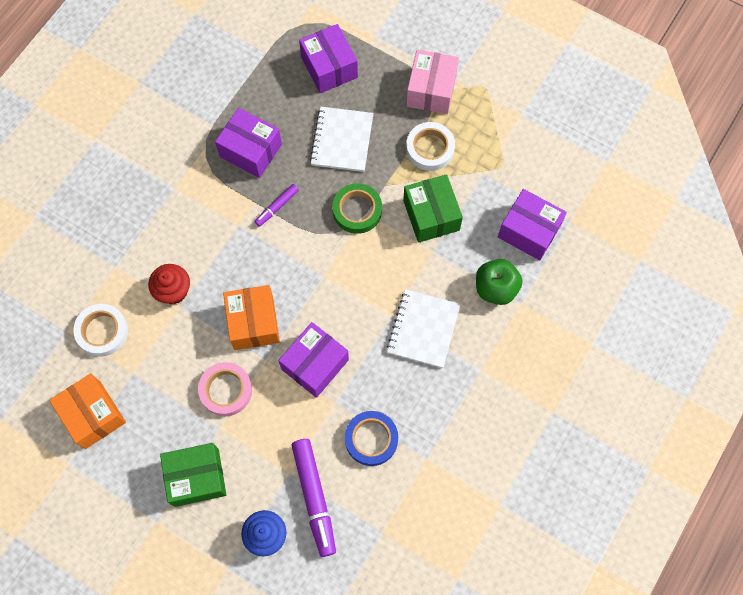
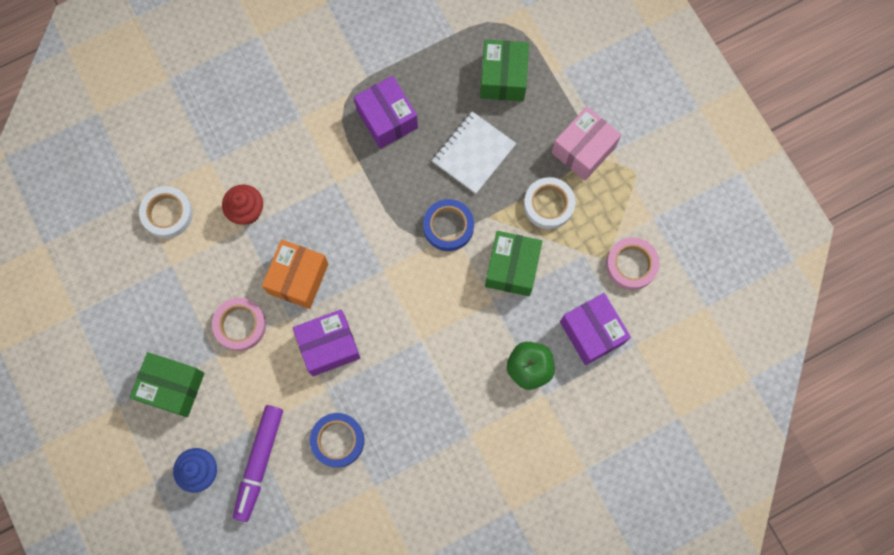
camera: 30 degrees right, 5 degrees up
(93, 415) = (119, 283): orange box -> none
(277, 207) = (379, 184): purple marker -> none
(329, 67) = (503, 78): purple box -> green box
(357, 210) = (448, 226): green tape -> blue tape
(423, 329) = (441, 368): white notebook -> none
(527, 160) = (631, 265): none -> pink tape

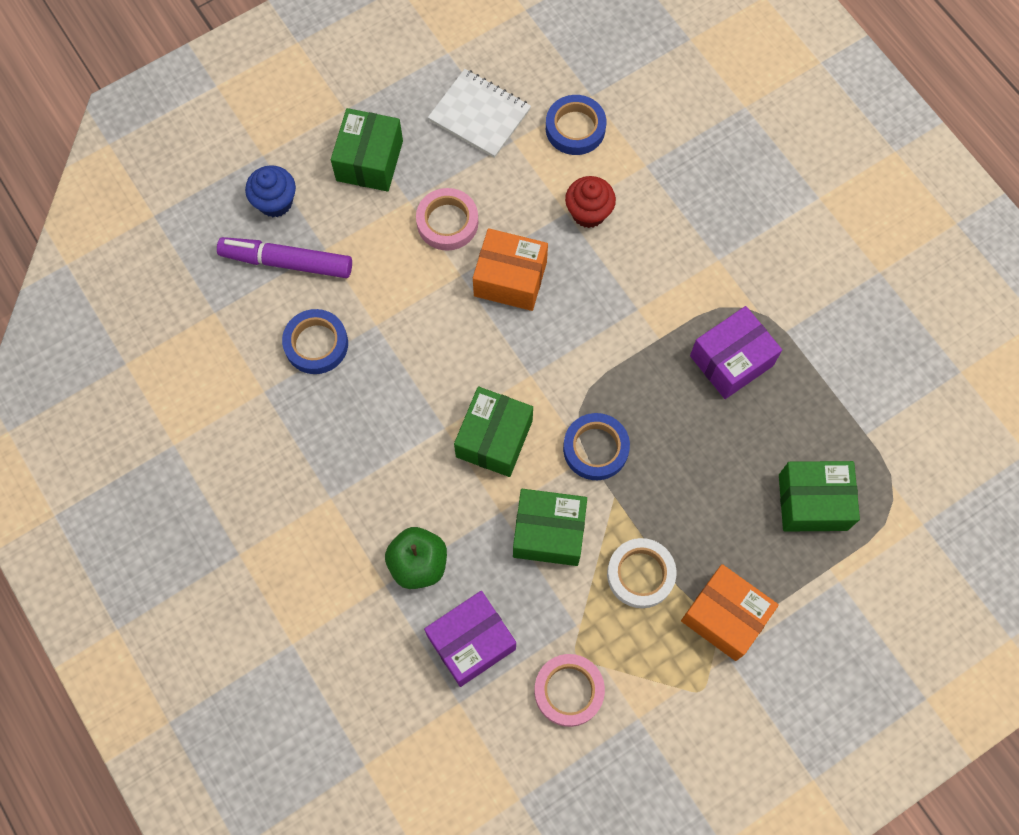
camera: 85 degrees right, 5 degrees down
(167, 214) = (575, 128): white tape -> blue tape
(329, 346) = (429, 322): purple box -> none
(433, 302) = (494, 439): none -> green box
(473, 153) = (699, 472): white notebook -> white notebook (479, 115)
(583, 150) = (725, 616): pink box -> orange box

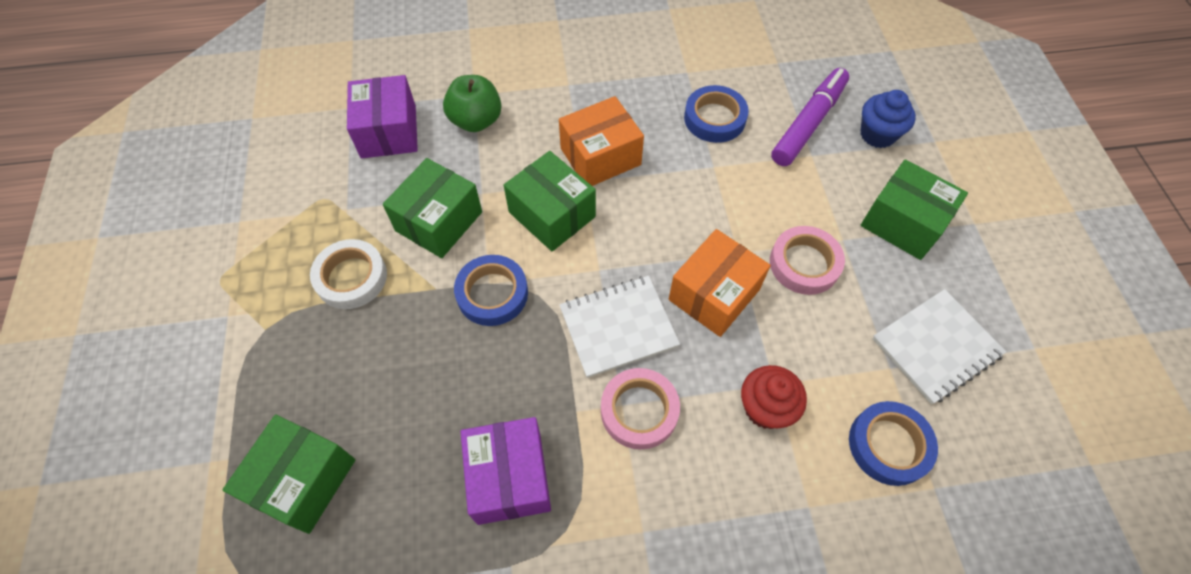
camera: 115 degrees right, 10 degrees down
(569, 691) = (300, 181): pink tape -> pink tape (639, 411)
(576, 338) = (618, 327): none -> white notebook
(725, 616) = (262, 331): orange box -> orange box (600, 156)

